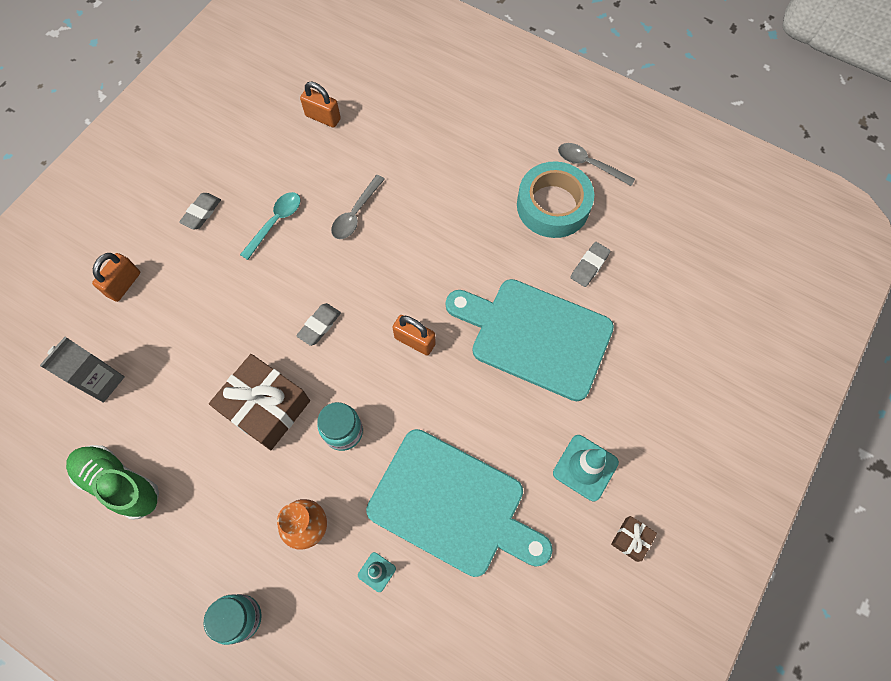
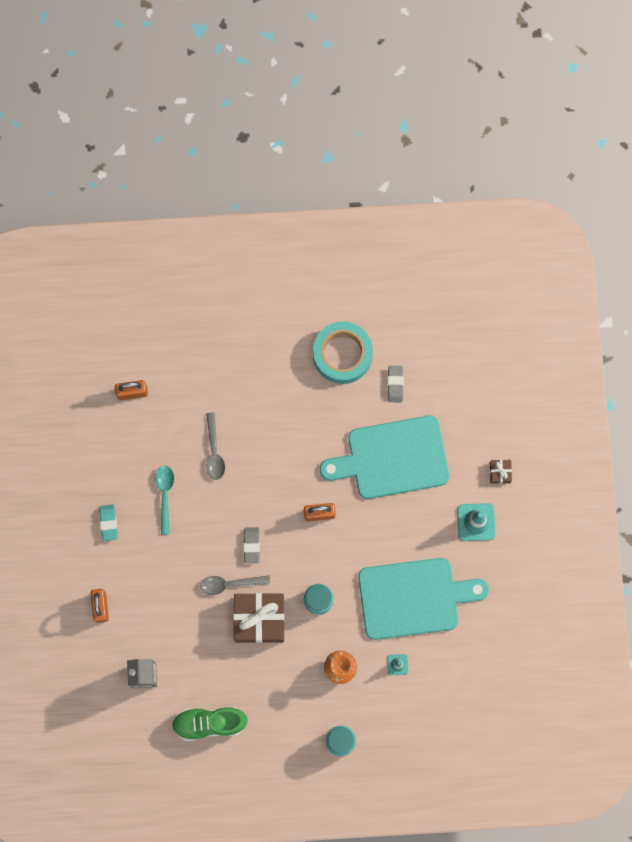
camera: 35 degrees left, 10 degrees up
(201, 213) = (108, 523): grey eraser -> turquoise eraser
(589, 164) = (346, 305): grey spoon -> grey spoon (229, 584)
(631, 539) = (527, 546): brown gift -> brown gift (500, 472)

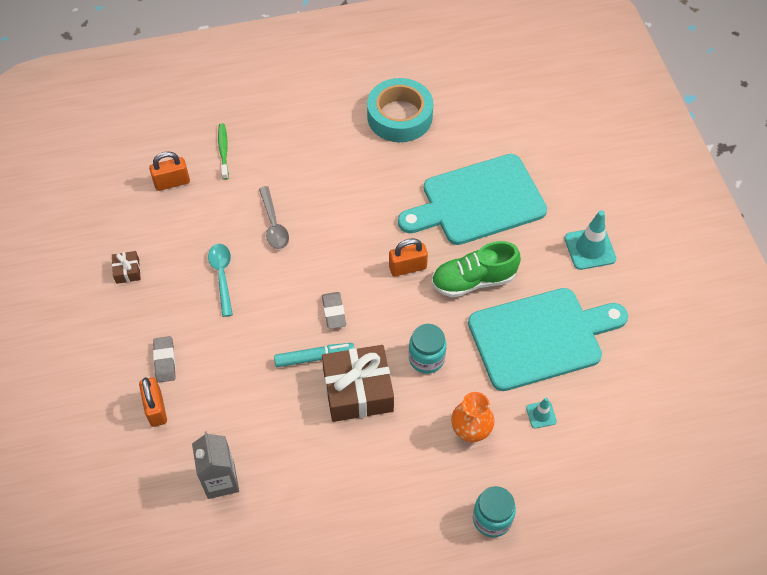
camera: 10 degrees left, 20 degrees down
(108, 523) = (157, 315): turquoise eraser -> none
(180, 366) = (223, 151): none -> green toothbrush
(209, 723) = (315, 526): green shoe -> green shoe (473, 280)
(229, 584) = (314, 357): grey spoon -> turquoise marker
(395, 384) = (463, 134): grey eraser -> grey eraser (165, 361)
(500, 472) = (601, 197): brown gift -> brown gift (127, 271)

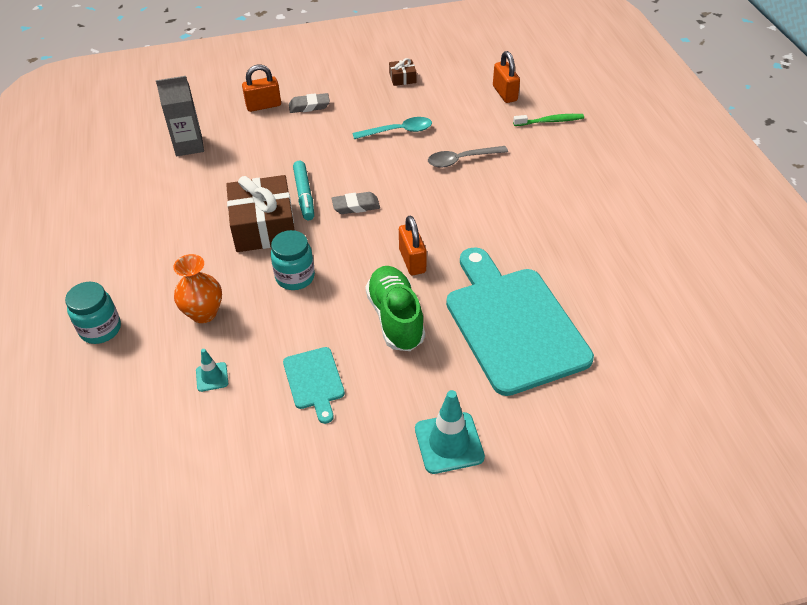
camera: 90 degrees right, 10 degrees down
(399, 116) = (633, 251): turquoise tape -> none
(540, 337) = (314, 381): turquoise cutting board -> turquoise cutting board, size x0.45

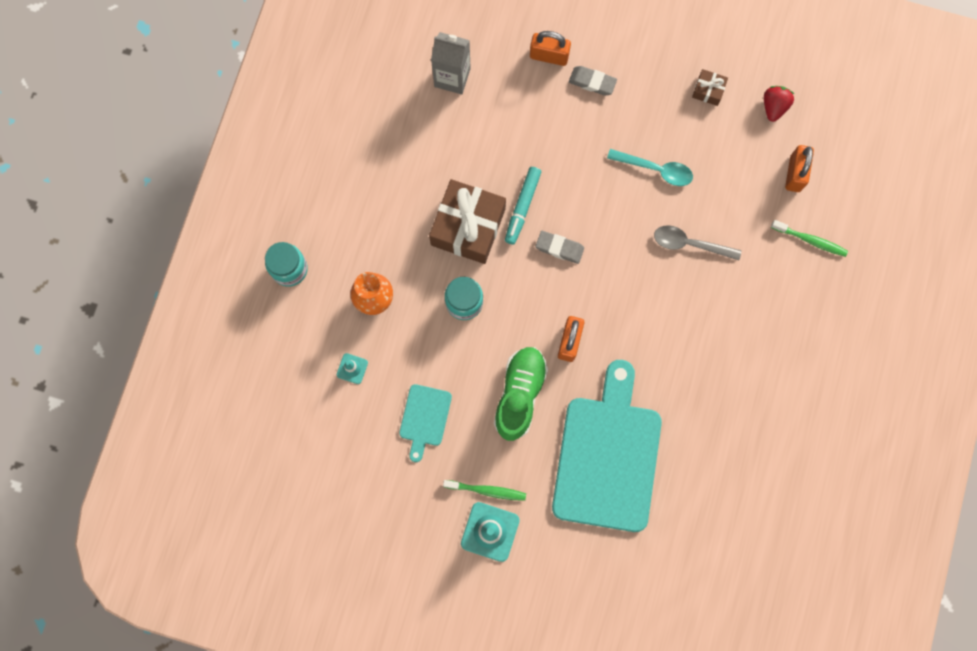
camera: 30 degrees right, 30 degrees up
(419, 409) = (486, 490): none -> green toothbrush
(457, 68) = (774, 107): none -> red strawberry

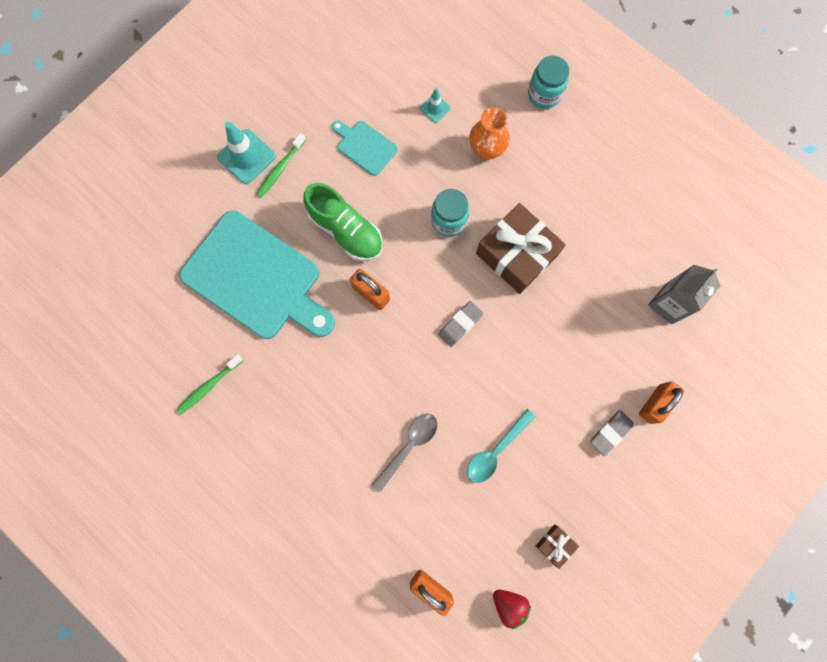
camera: 115 degrees right, 0 degrees up
(522, 207) = (513, 309): turquoise marker -> none
(810, 240) = (358, 567): green toothbrush -> green toothbrush (209, 386)

